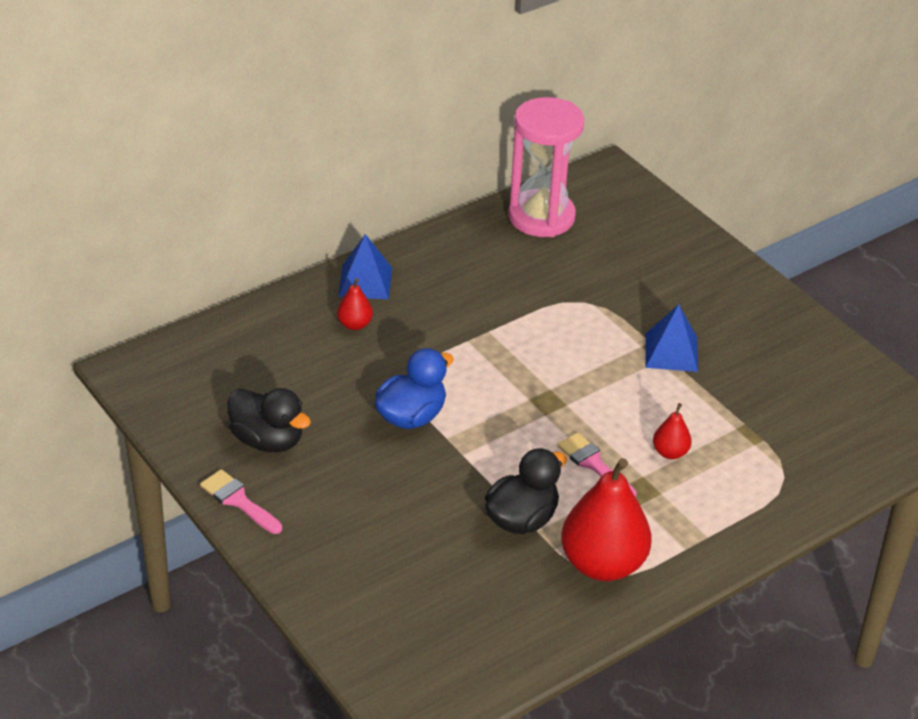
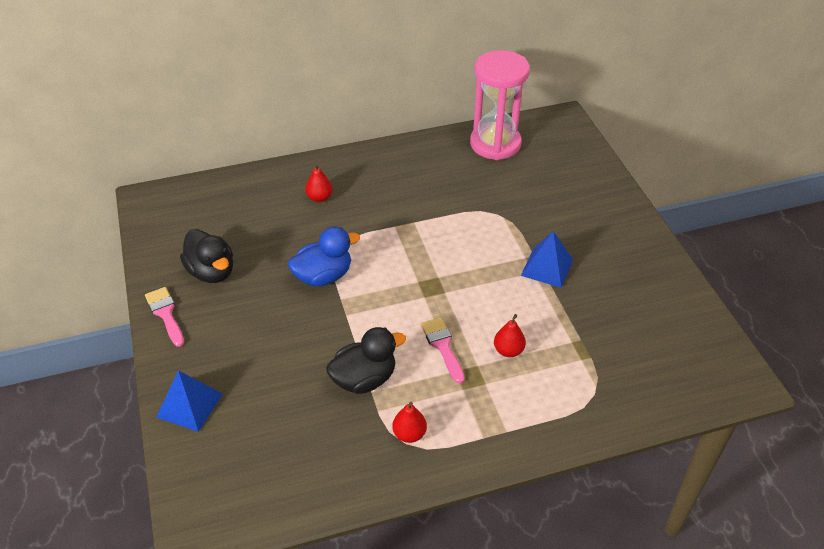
camera: 20 degrees right, 5 degrees up
(365, 282) = (343, 168): blue pyramid -> blue pyramid (189, 405)
(602, 564) = (409, 434): red pear -> red pear, size x0.46

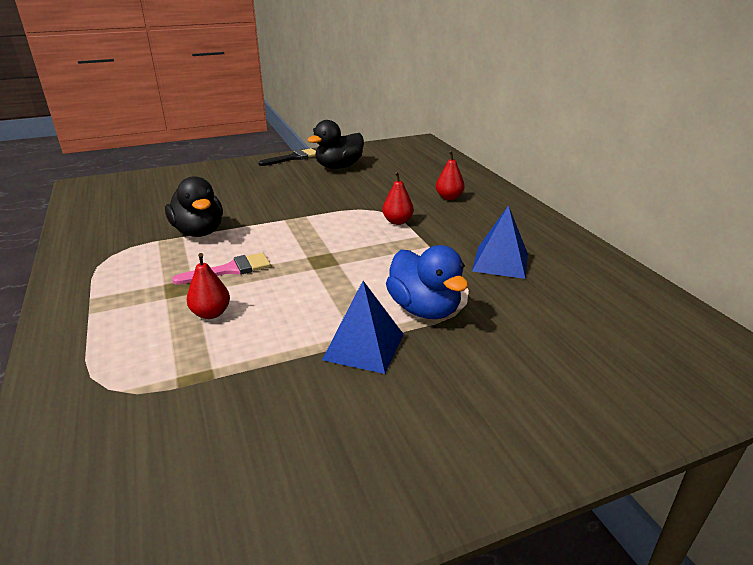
camera: 85 degrees right, 15 degrees down
(165, 313) = (293, 158): pink brush -> black brush
(189, 405) = (198, 173): blue pyramid -> blue pyramid (500, 262)
(323, 276) = (336, 206): blue duck -> blue duck (424, 309)
(409, 434) = (120, 256): red pear -> red pear (397, 221)
(495, 144) = (625, 299): pink hourglass -> none

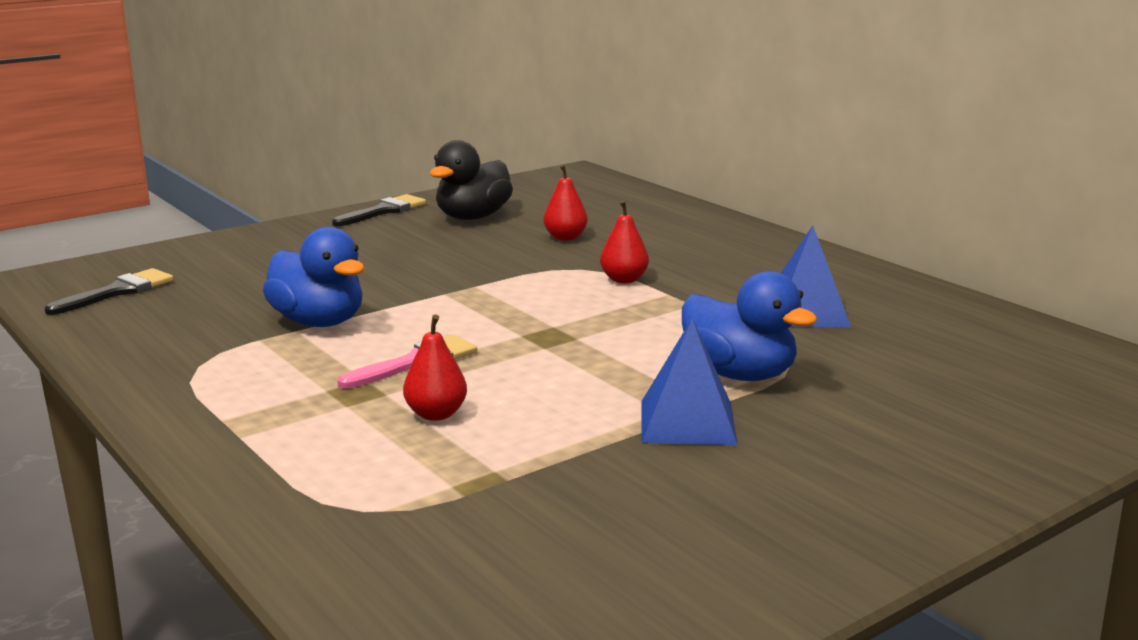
camera: 15 degrees left, 10 degrees down
(113, 198) = (118, 291): none -> black brush
(199, 232) = (319, 322): black duck -> blue duck
(449, 197) = (678, 243): red pear -> red pear (565, 237)

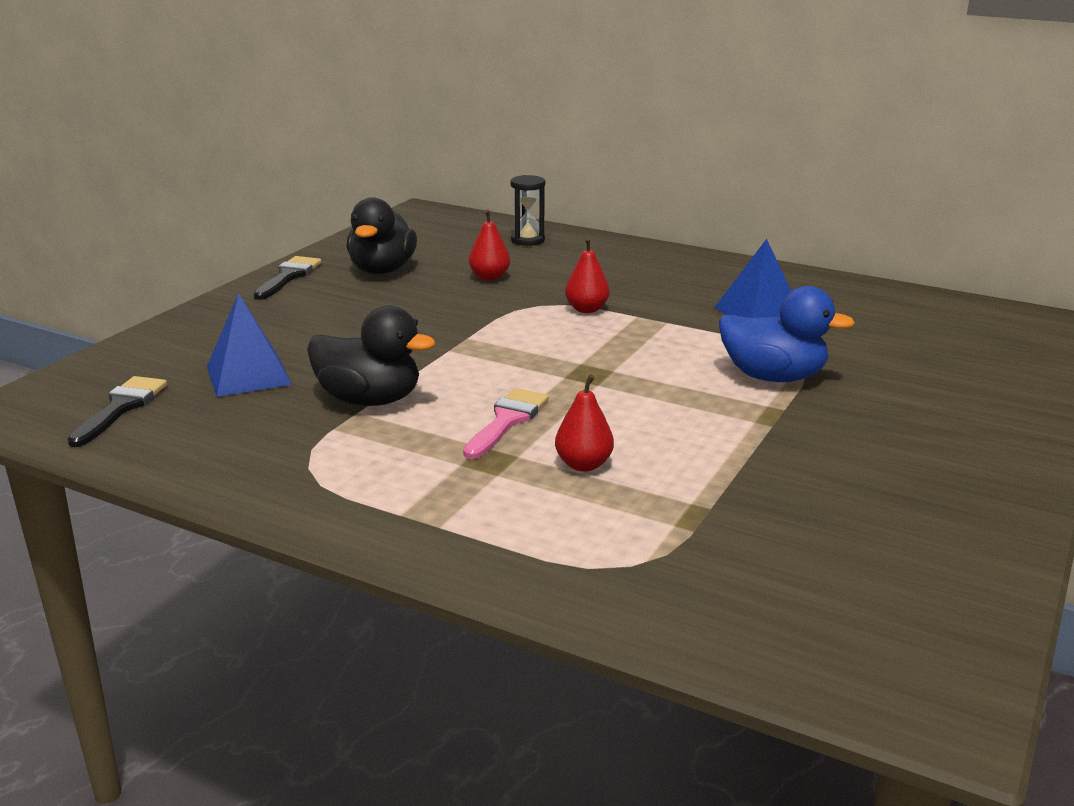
camera: 25 degrees left, 5 degrees up
(319, 322) = (369, 400): blue duck -> black duck
(647, 210) = (527, 240): none -> black hourglass
(687, 422) = (783, 426): blue pyramid -> blue pyramid (248, 375)

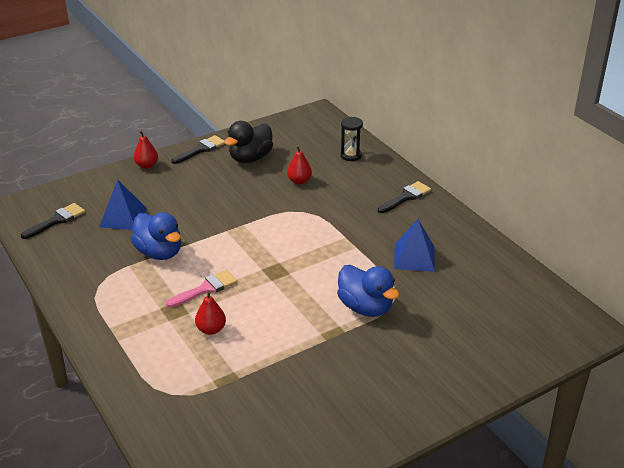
camera: 30 degrees right, 10 degrees up
(369, 400) = (159, 252): black duck -> blue duck
(586, 309) = (324, 223): red pear -> red pear (146, 165)
(660, 262) = (406, 197): none -> black brush

